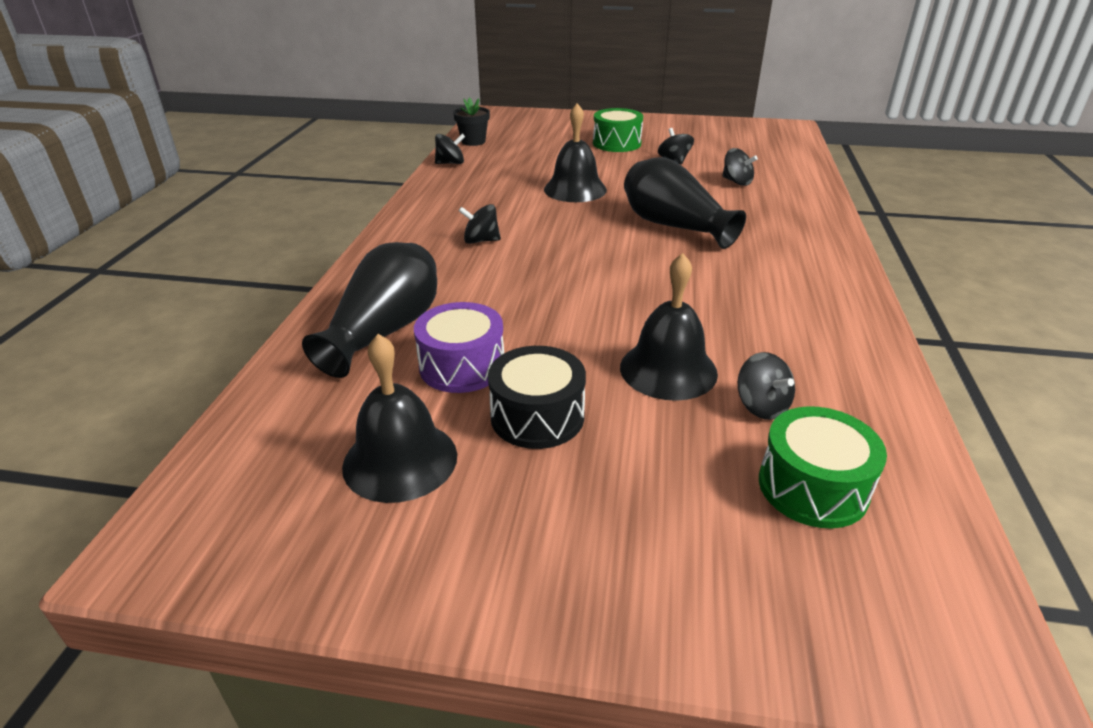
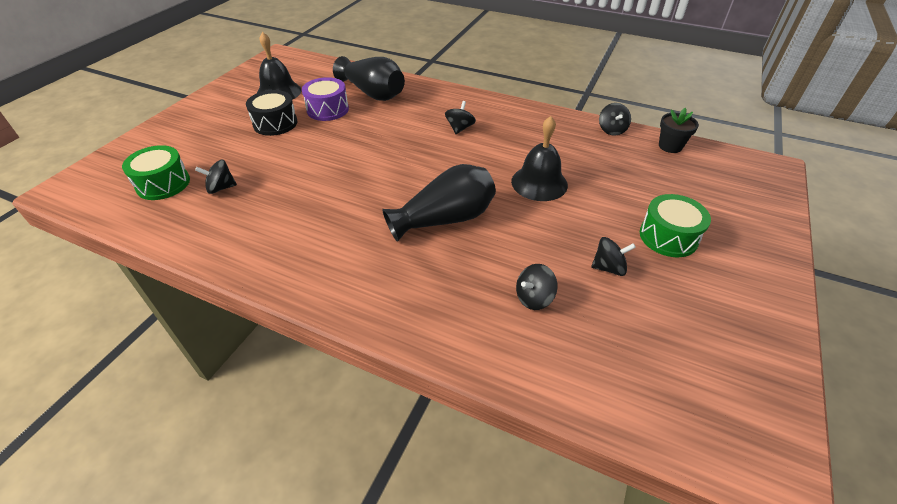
camera: 105 degrees right, 10 degrees up
(668, 369) = (274, 166): black bell -> none

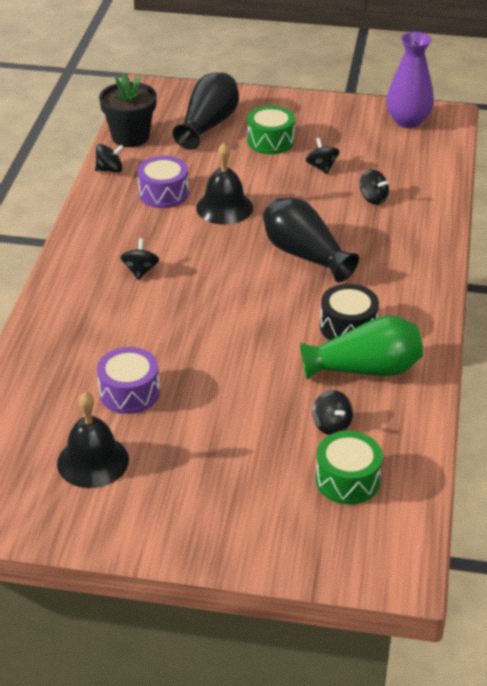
camera: 105 degrees left, 5 degrees down
(265, 221) = (365, 369): none -> green vase
(275, 123) = (181, 431): black drum -> black drum (348, 327)
(373, 93) = (71, 362): black vase -> black vase (208, 125)
(459, 128) = (140, 271): black spinning top -> black spinning top turned 90 degrees clockwise
(569, 152) = (163, 193): none -> purple drum
(670, 146) = (130, 137): black flower pot -> black flower pot, size x1.61
(741, 398) = (408, 121): none -> purple vase

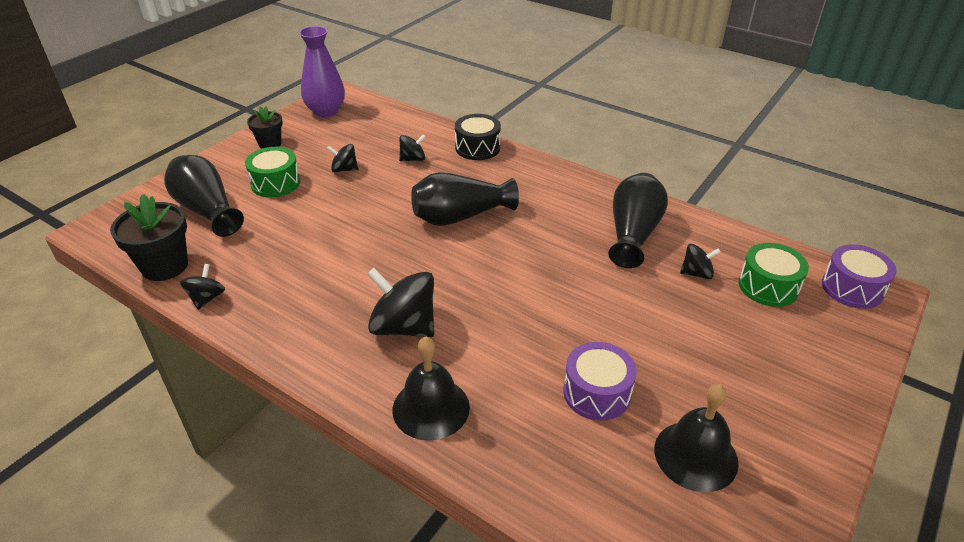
camera: 65 degrees left, 0 degrees up
(140, 271) = (403, 326): black spinning top -> black spinning top, size x1.87
(163, 193) = (289, 272): purple drum -> purple drum (852, 288)
(224, 207) = (350, 240): black bell -> black bell (431, 408)
(325, 114) = (270, 144): none -> black flower pot
(348, 327) = (573, 225): black drum -> black drum (477, 148)
(365, 369) = (633, 233): green vase -> black vase

